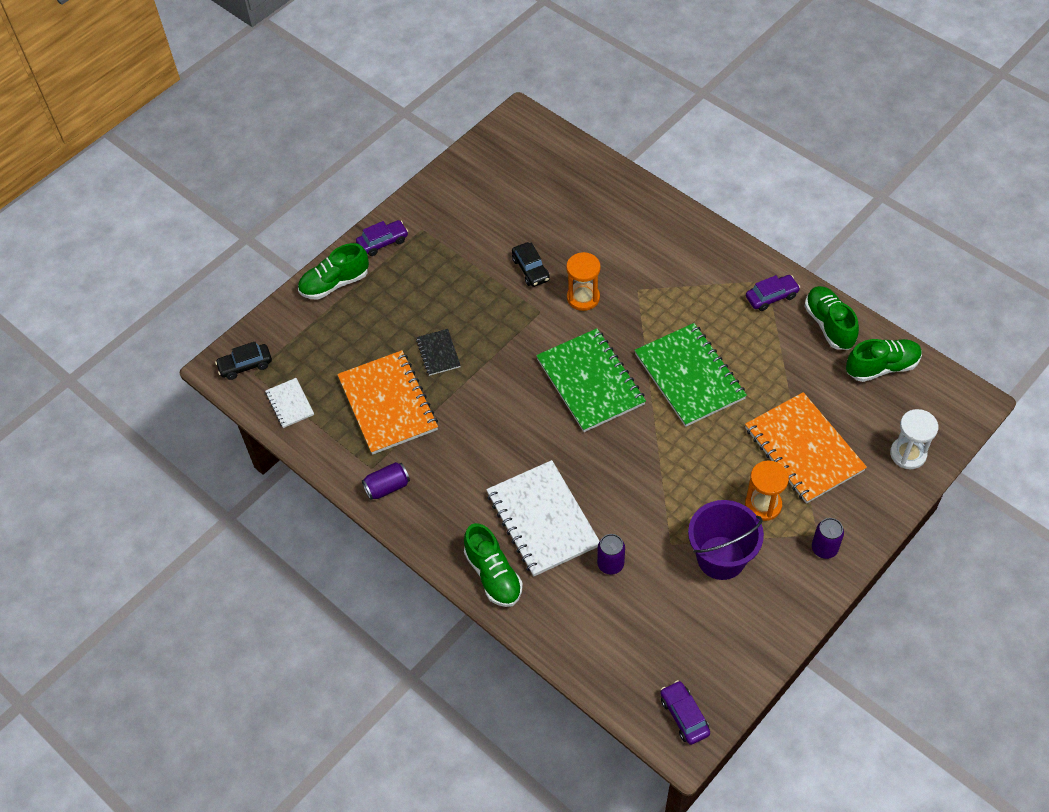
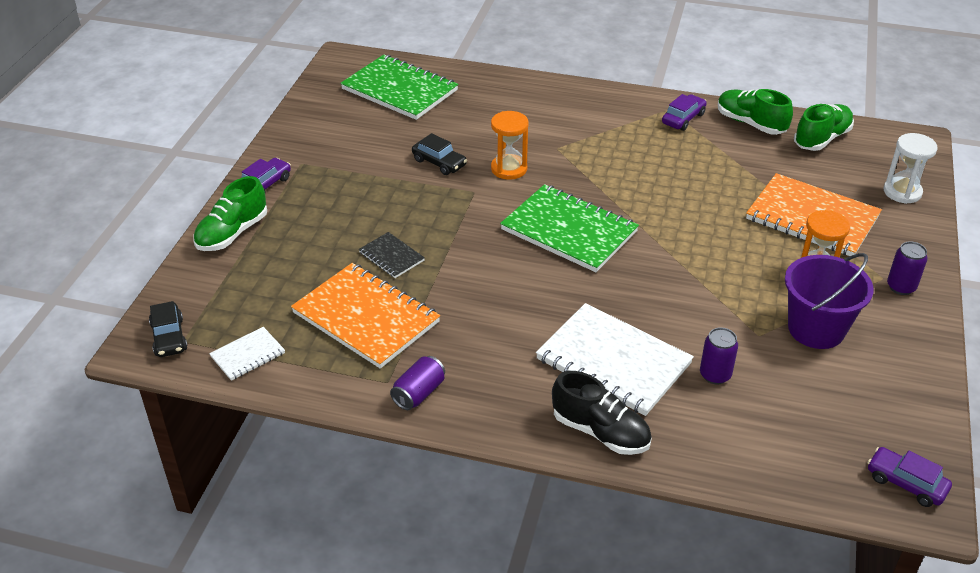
camera: 30 degrees left, 15 degrees down
(245, 365) = (169, 337): black car -> black car turned 60 degrees counterclockwise
(290, 404) = (248, 355): white notebook -> white notebook turned 75 degrees counterclockwise
(493, 575) = (600, 432): green shoe -> black shoe
(689, 376) = (660, 197): green notebook -> green notebook (399, 90)

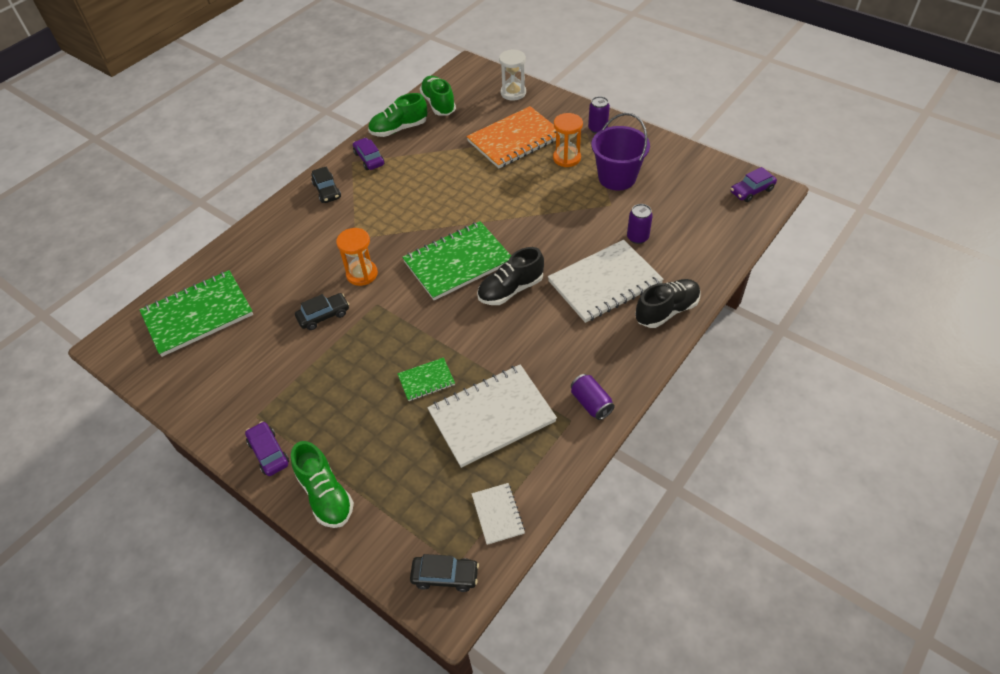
camera: 65 degrees left, 10 degrees up
(366, 317) = (491, 416): orange notebook -> white notebook
(391, 256) = (426, 380): black notebook -> green notebook
(553, 283) = (510, 289): none -> black shoe
(612, 107) = (327, 191): none -> black car

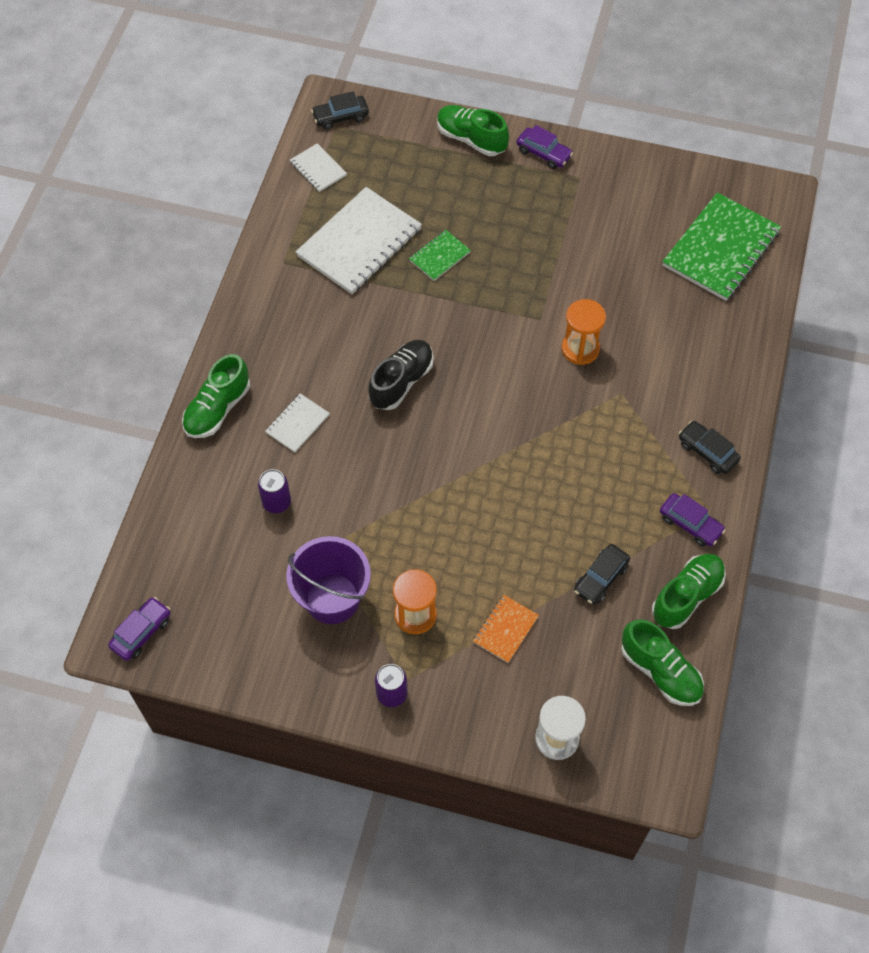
camera: 155 degrees right, 10 degrees up
(324, 315) = (587, 288): black car -> black car (601, 578)
(458, 262) = (479, 398): green notebook -> none
(515, 139) = (505, 629): orange notebook -> orange notebook, size x0.48
(591, 403) = (269, 283): purple can -> none
(604, 283) = (297, 424): white notebook -> white notebook, size x0.48
(666, 311) = (217, 409): black shoe -> green shoe

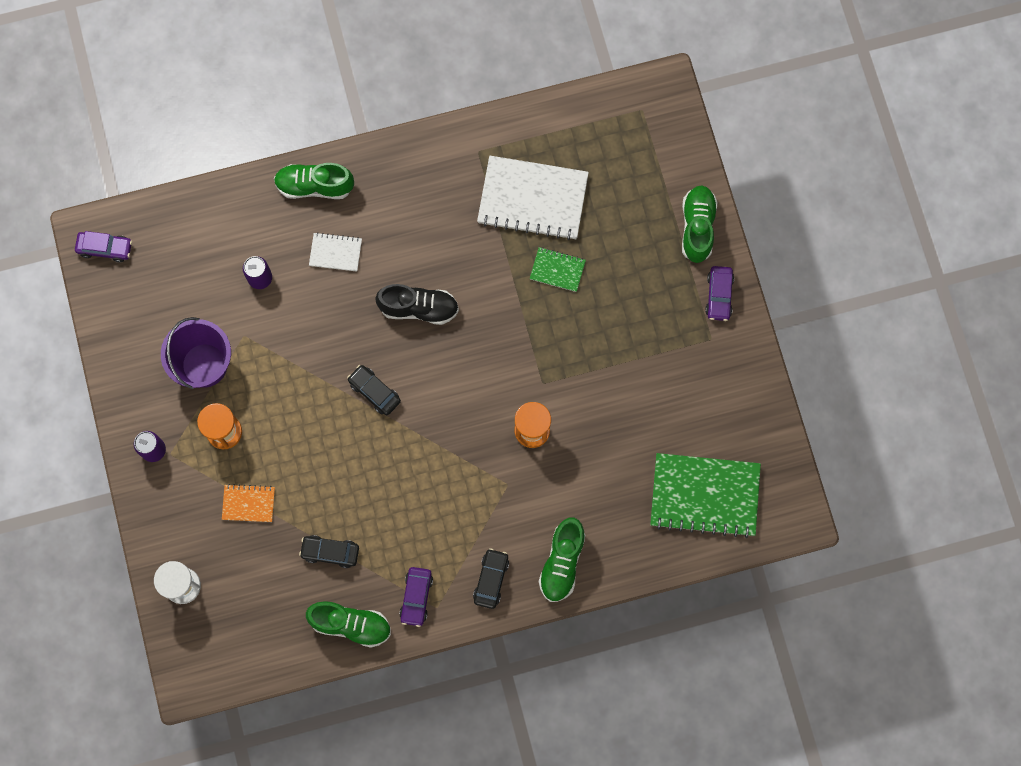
camera: 60 degrees right, 15 degrees up
(318, 169) = (588, 122): white notebook -> none
(340, 117) = (654, 107): black car -> black car (374, 392)
(660, 671) = (277, 634): green shoe -> green shoe (562, 563)

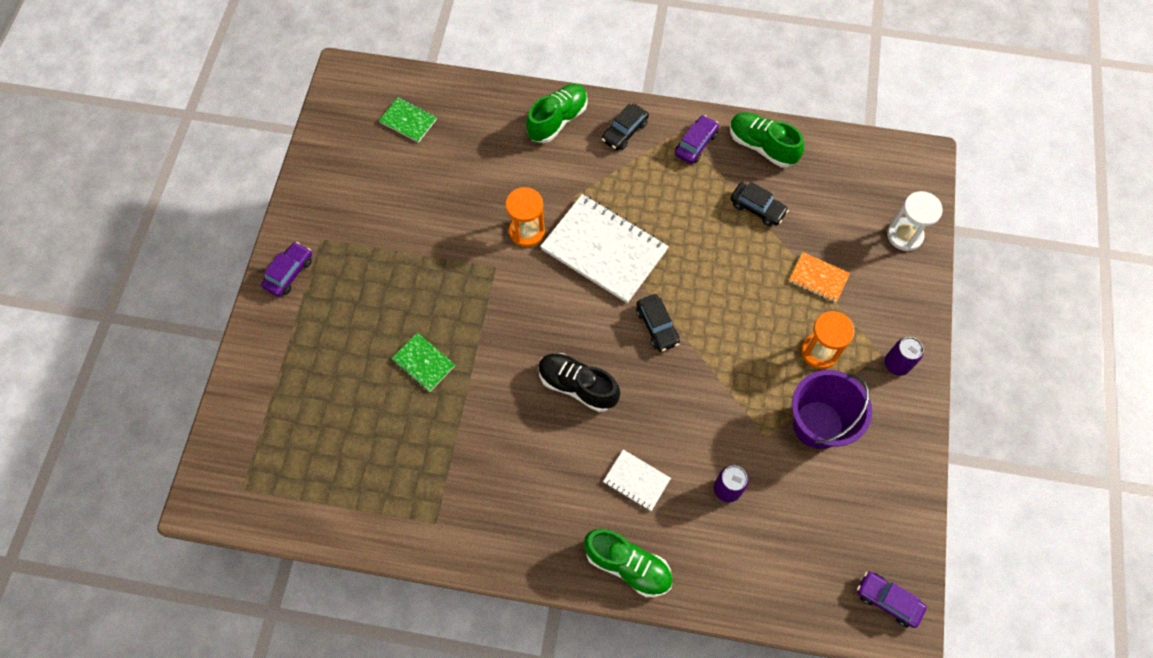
camera: 155 degrees left, 10 degrees down
(532, 199) = (408, 444): white notebook -> white notebook (604, 250)
(697, 227) = (267, 344): green shoe -> none
(704, 495) = (408, 121): green notebook -> green notebook, size x0.48

